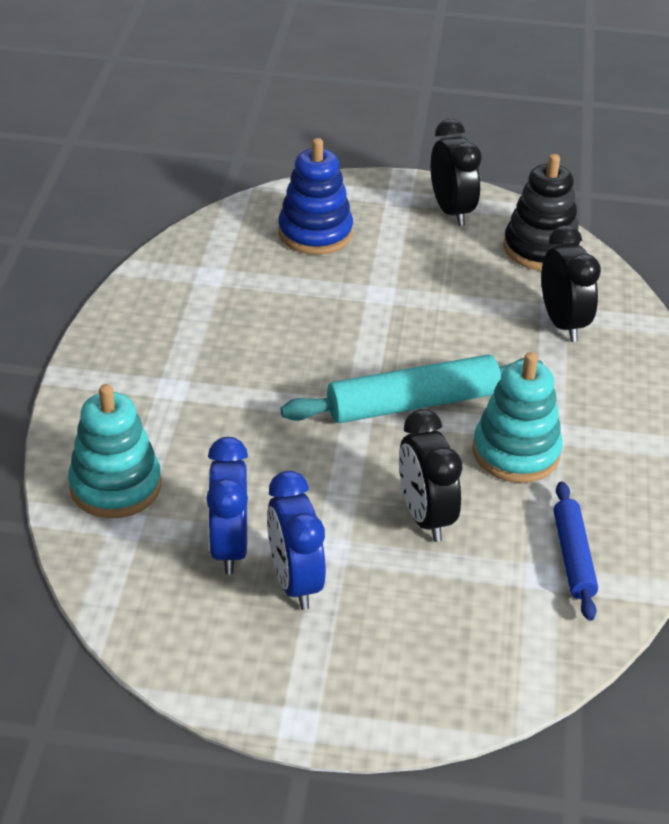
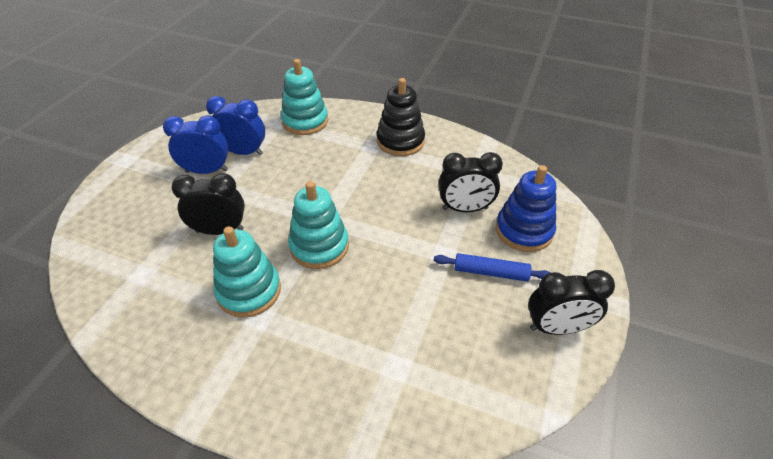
camera: 105 degrees right, 5 degrees up
(413, 404) = (319, 246): turquoise rolling pin -> turquoise stacking toy
(540, 249) = (494, 386): black stacking toy -> black stacking toy (400, 141)
(563, 323) = (381, 369): black clock -> black clock (465, 209)
(573, 557) = (144, 295): blue rolling pin -> blue rolling pin (490, 272)

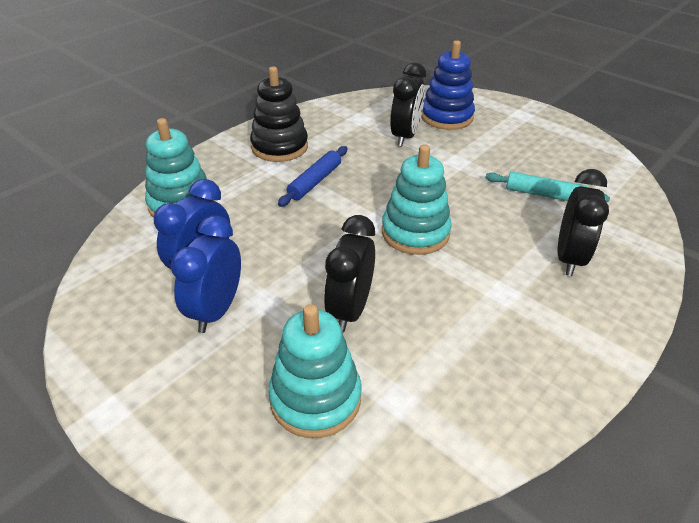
camera: 70 degrees left, 5 degrees down
(249, 291) = (463, 296): turquoise stacking toy -> turquoise stacking toy (315, 398)
(420, 332) = (543, 194): none -> turquoise rolling pin
(490, 272) = (488, 144): blue rolling pin -> blue rolling pin (315, 181)
(557, 328) = (552, 132): black clock -> black clock (569, 258)

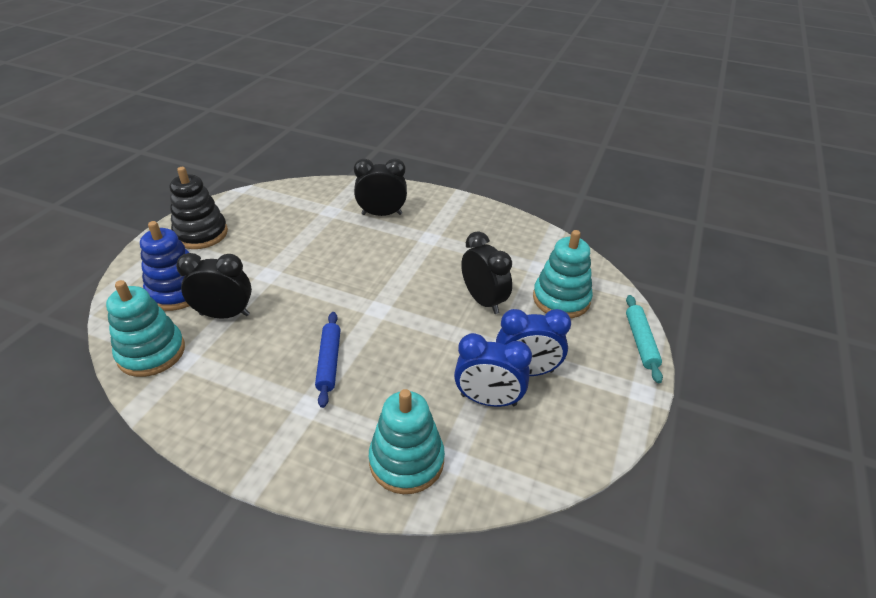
camera: 110 degrees left, 0 degrees up
(279, 147) = (265, 413): black stacking toy -> black stacking toy (201, 234)
(315, 181) = (329, 362): blue rolling pin -> blue rolling pin turned 75 degrees clockwise
(350, 310) = (483, 300): black clock -> black clock turned 120 degrees counterclockwise
(415, 232) = (383, 284): turquoise stacking toy -> turquoise stacking toy (151, 352)
(543, 194) = (308, 226): turquoise rolling pin -> turquoise rolling pin (640, 342)

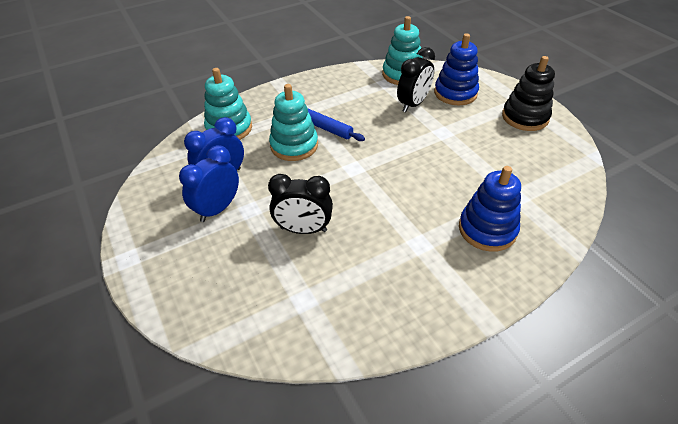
camera: 130 degrees right, 5 degrees up
(381, 214) = (487, 229): black clock -> blue stacking toy
(561, 299) = (251, 283): turquoise stacking toy -> turquoise stacking toy (294, 145)
(640, 342) = (154, 300): turquoise rolling pin -> none

